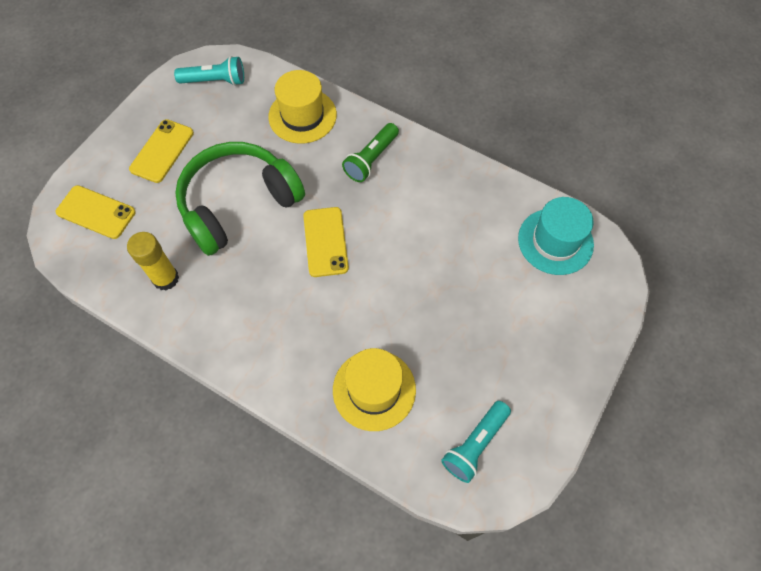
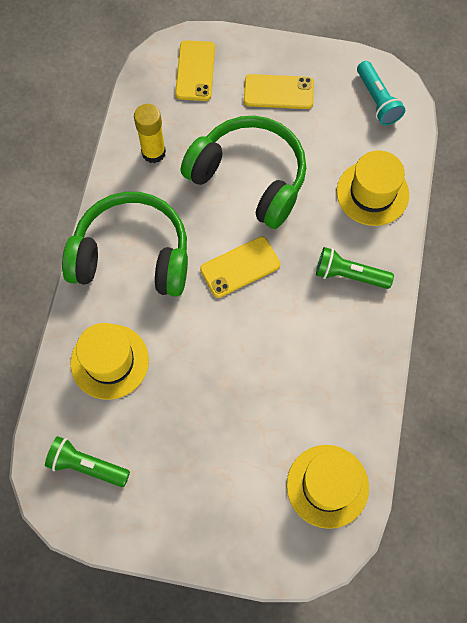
camera: 70 degrees right, 5 degrees up
(269, 333) = (132, 255): none -> green headphones
(475, 444) = (87, 466): turquoise flashlight -> green flashlight
(555, 241) = (327, 486): turquoise hat -> yellow hat

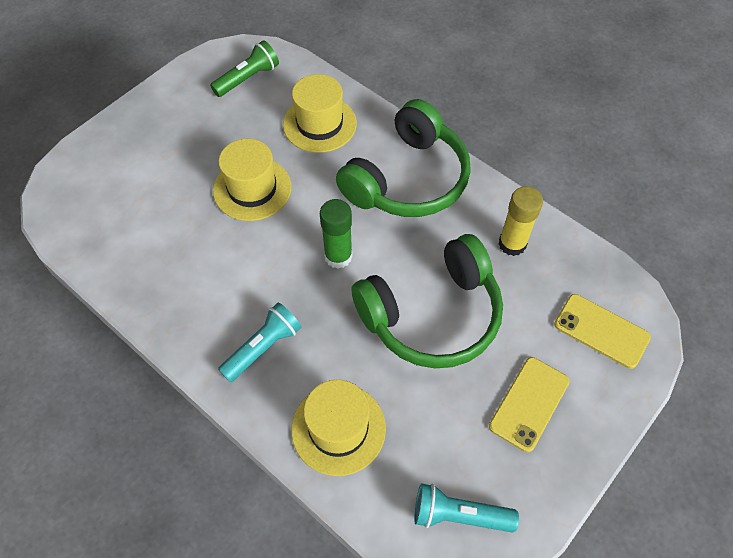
camera: 120 degrees right, 10 degrees down
(240, 267) = (338, 256): yellow phone -> green glue stick
(327, 486) = (97, 220): yellow hat -> yellow hat (252, 189)
(349, 275) = (263, 347): green flashlight -> turquoise flashlight

